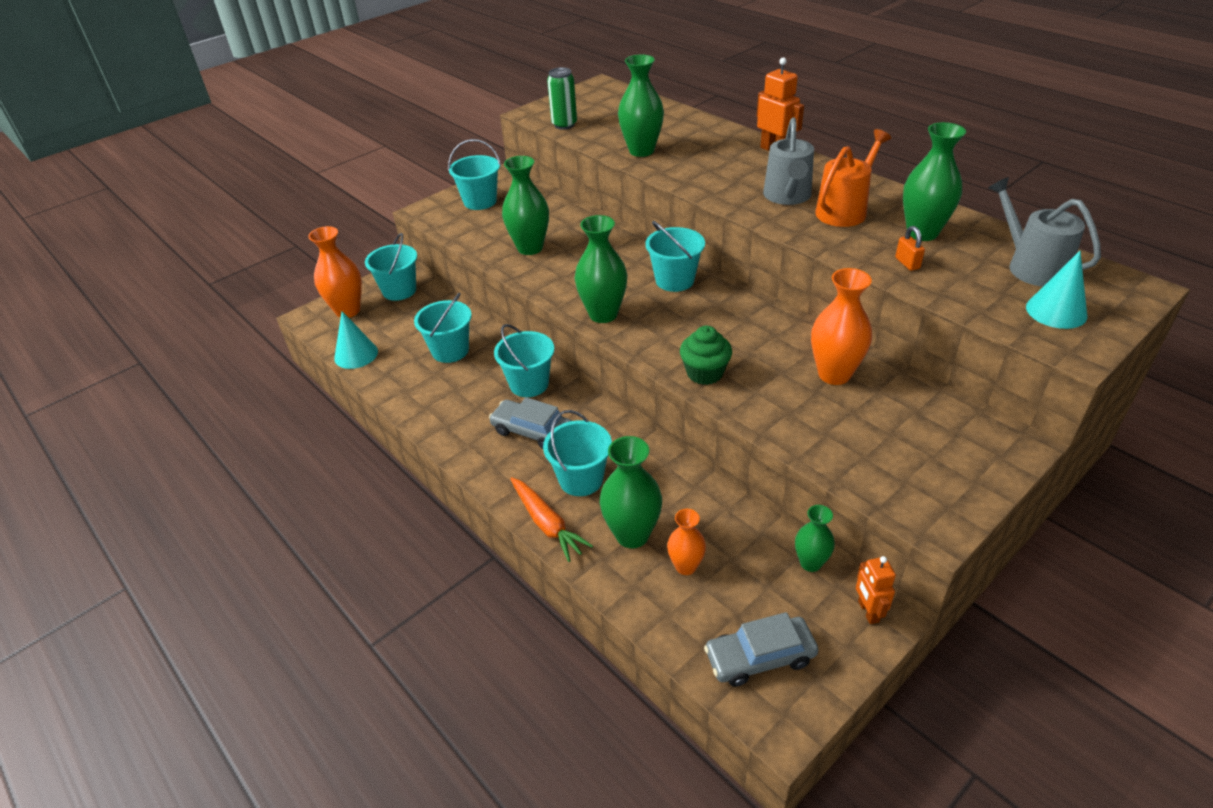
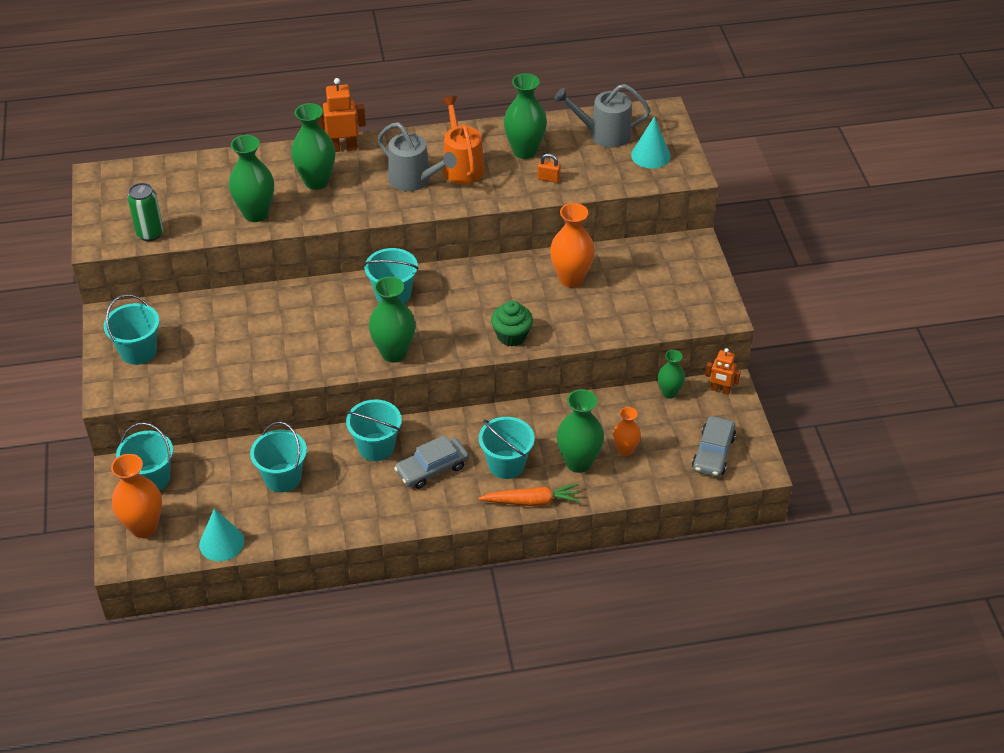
camera: 60 degrees left, 5 degrees up
(530, 248) = (255, 352): green vase -> green vase (316, 181)

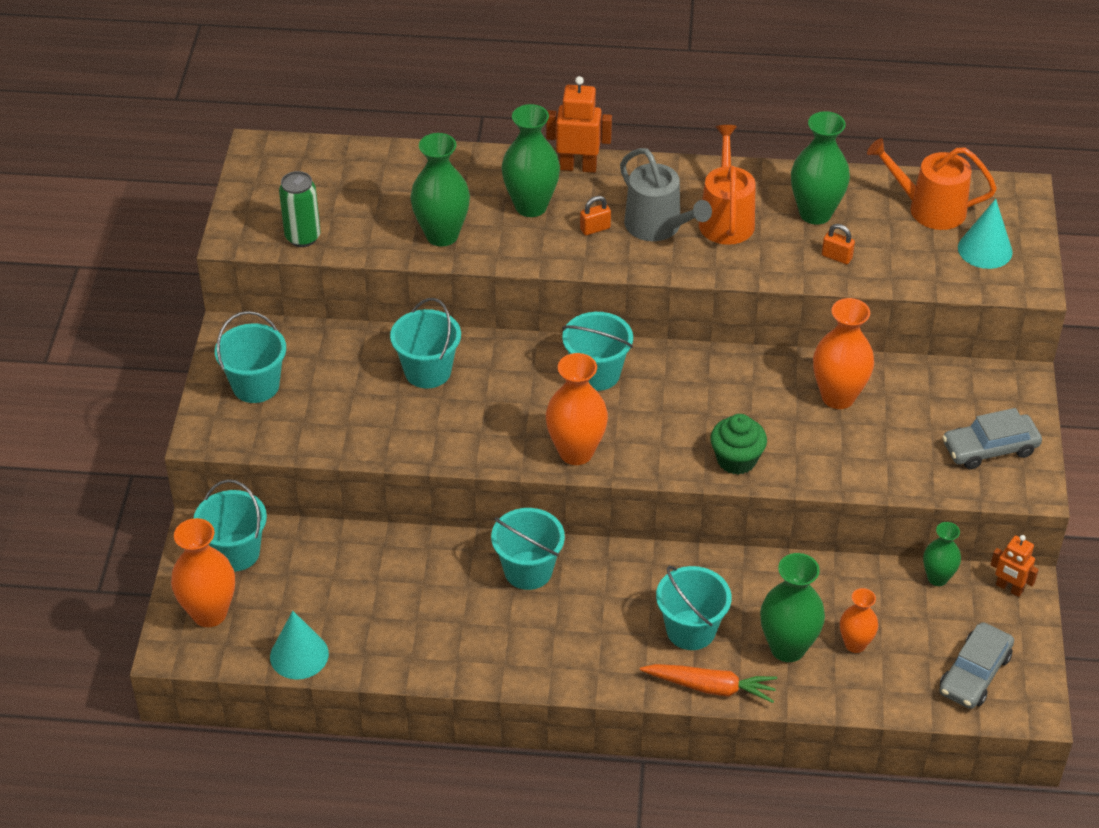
camera: 15 degrees right, 0 degrees up
(282, 478) = (398, 586): turquoise bucket -> turquoise bucket (427, 371)
(368, 189) = (595, 229): none -> orange padlock
(394, 353) = (576, 452): green vase -> orange vase
(432, 469) = (592, 615): grey car -> grey car (990, 448)
(604, 134) = (929, 209): grey watering can -> orange watering can

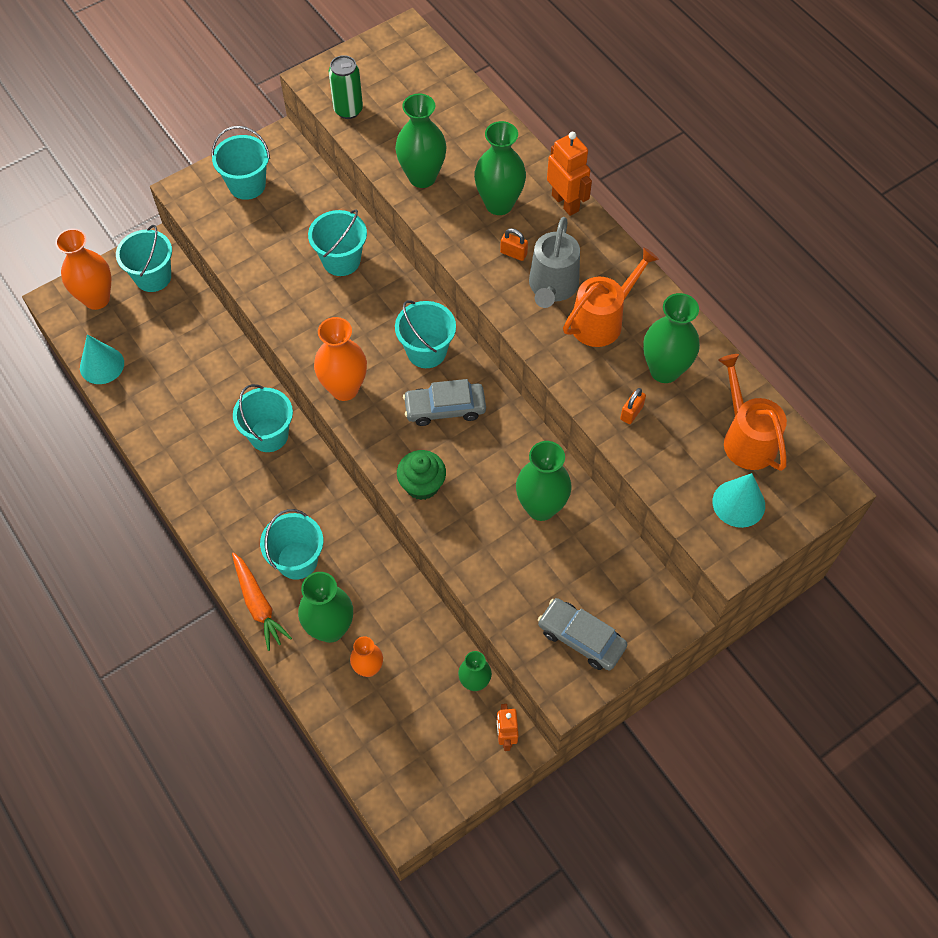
camera: 50 degrees right, 15 degrees up
(836, 257) = (631, 413): orange padlock -> orange padlock turned 45 degrees clockwise
(838, 397) = (541, 507): orange vase -> green vase
(974, 673) = (405, 762): grey car -> grey car (445, 408)

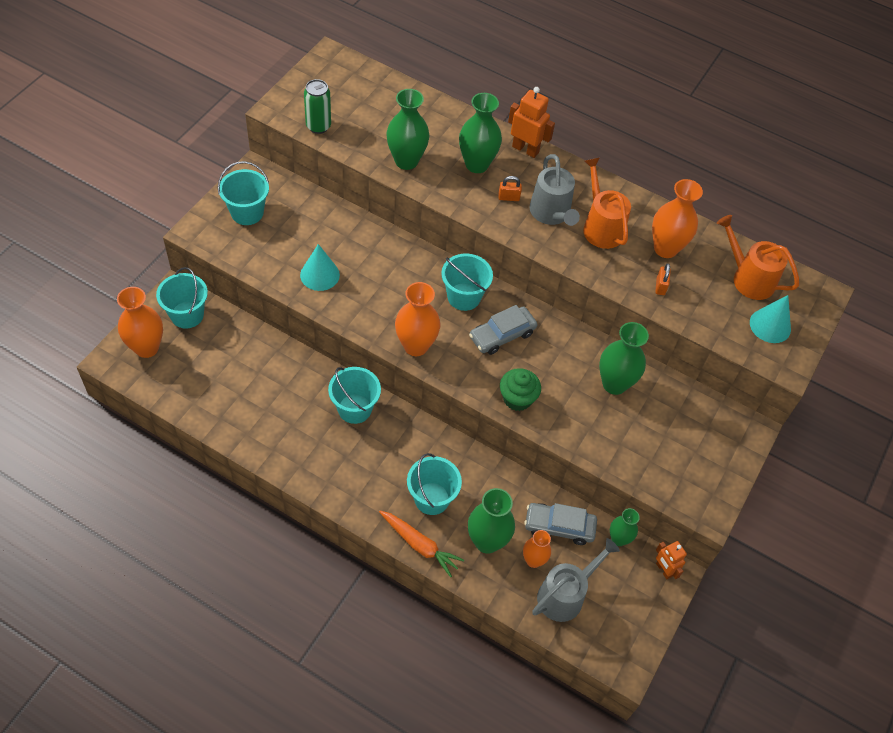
camera: 30 degrees left, 5 degrees down
(102, 365) = (181, 400): turquoise cone -> turquoise cone (320, 275)
(341, 260) = (358, 248): turquoise bucket -> none
(381, 719) = (565, 595): none -> grey watering can
(581, 638) = (697, 469): grey car -> grey car (559, 526)
(601, 321) = (601, 227): orange watering can -> orange watering can turned 45 degrees counterclockwise
(664, 370) = (665, 248): green vase -> orange vase

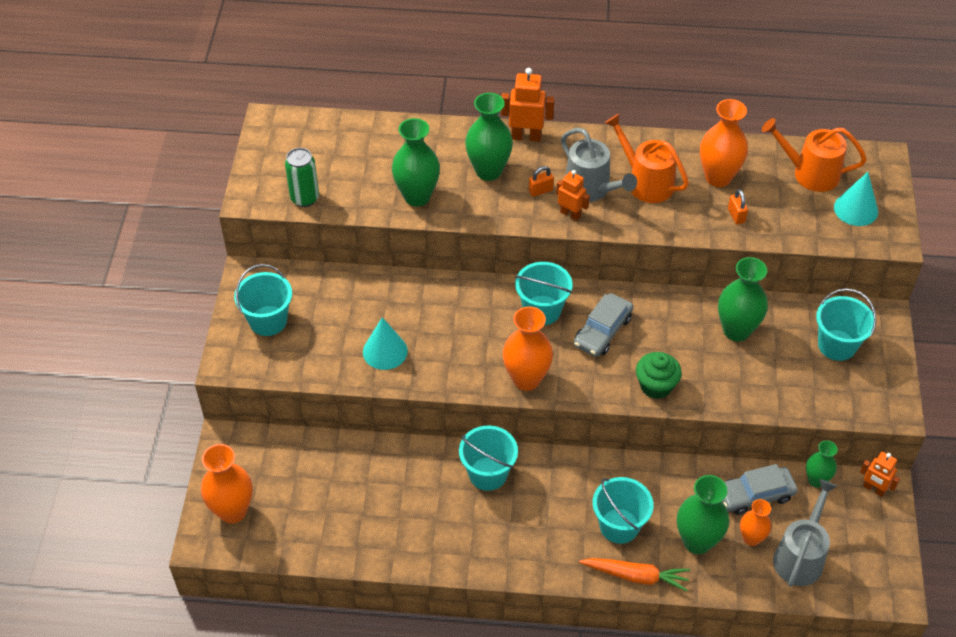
camera: 20 degrees left, 5 degrees down
(187, 315) = (253, 458): turquoise bucket -> turquoise bucket (837, 345)
(521, 226) = (570, 214): none -> orange robot

